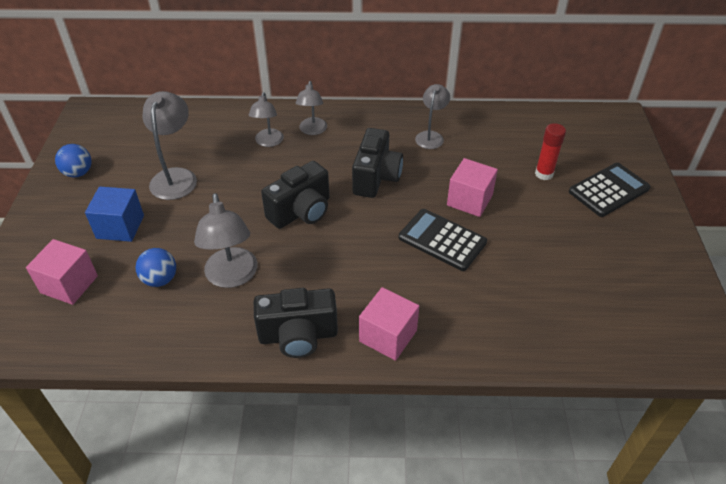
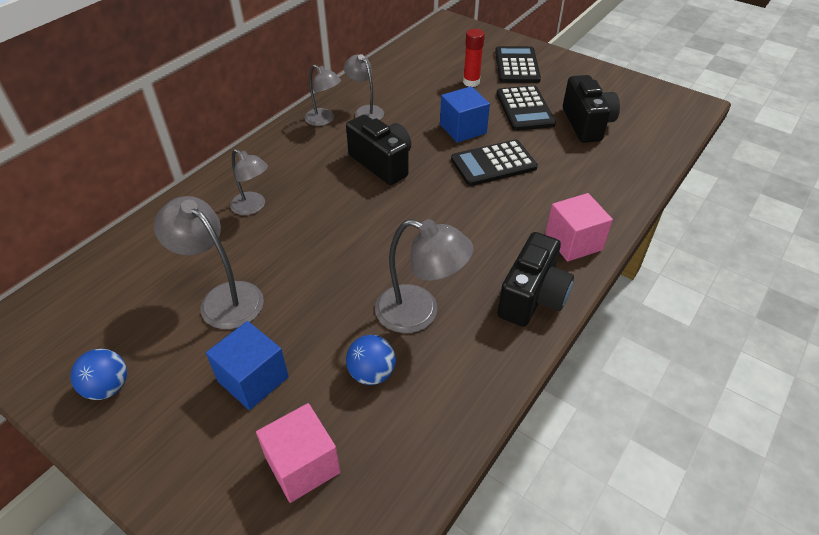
camera: 55 degrees left, 0 degrees up
(301, 211) = (377, 228): black camera -> black camera (586, 124)
(312, 130) = (272, 171): grey lamp -> grey lamp (324, 120)
(469, 200) = (463, 129): pink cube -> blue cube
(545, 225) = (524, 109): none -> black calculator

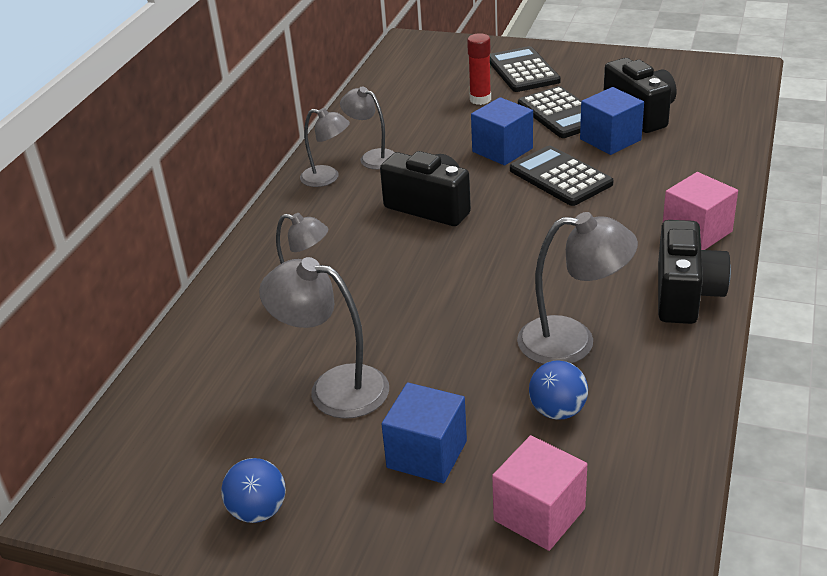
camera: 15 degrees left, 10 degrees down
(493, 163) = (560, 177): black calculator -> black calculator turned 90 degrees clockwise
(550, 141) = (610, 139): none -> blue cube

